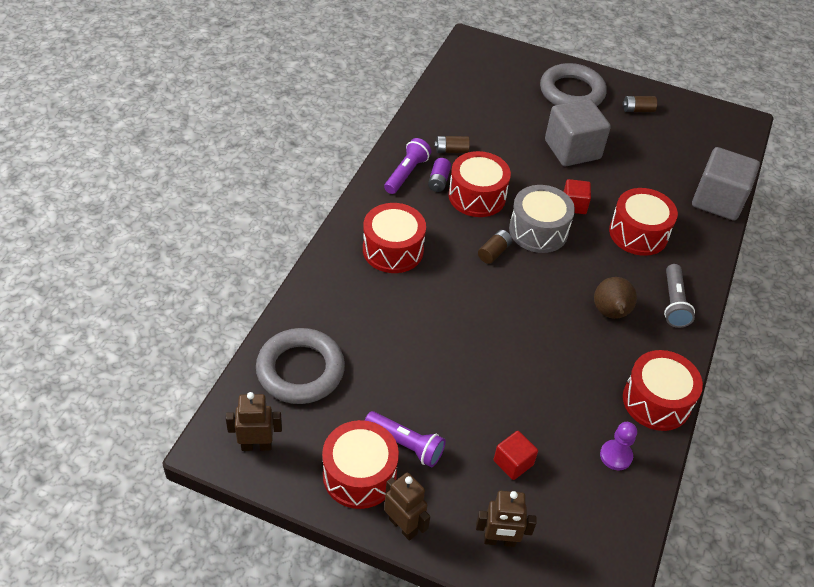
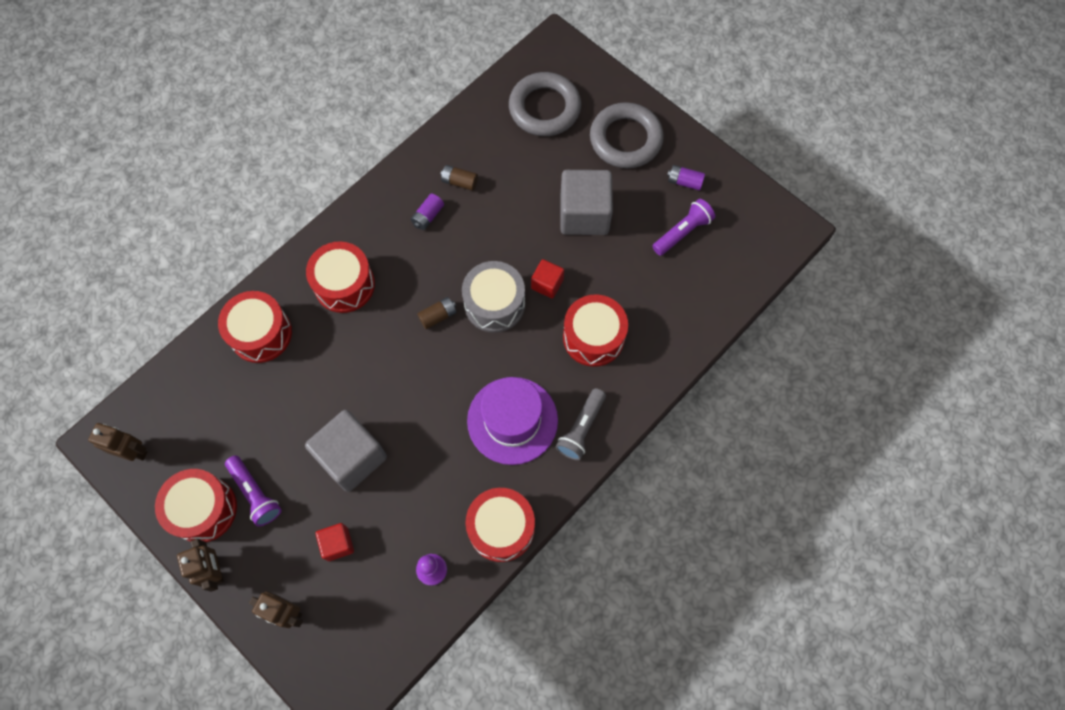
camera: 25 degrees right, 20 degrees up
(300, 370) = (202, 389): grey ring -> grey ring (544, 108)
(406, 173) = (401, 198): purple flashlight -> purple flashlight (682, 232)
(477, 196) = (456, 245): red drum -> red drum (261, 333)
(610, 313) = (512, 420): brown pear -> purple hat
(637, 110) = (684, 182): brown battery -> purple battery
(718, 200) = (702, 322): grey cube -> grey cube (352, 457)

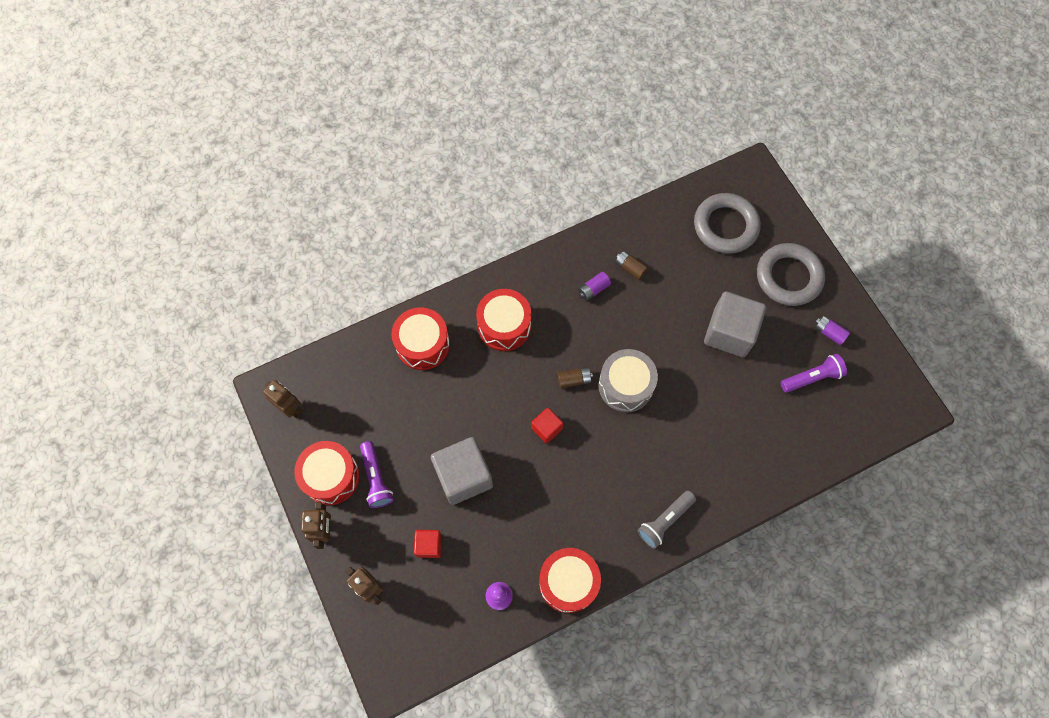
camera: 20 degrees right, 0 degrees up
(512, 420) = (608, 492): purple hat -> none
(547, 284) = (676, 383): red cube -> red cube (546, 428)
(593, 337) = (701, 444): red drum -> none

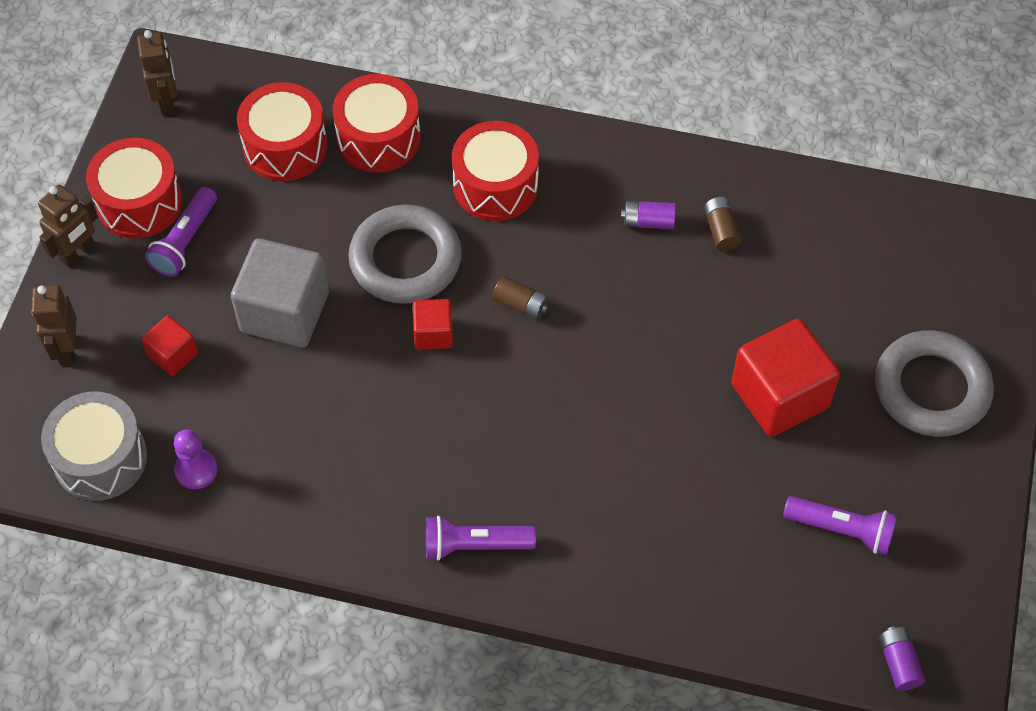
camera: 40 degrees right, 10 degrees down
(568, 582) = (290, 519): red drum -> red drum (285, 146)
(625, 385) = (579, 358): grey drum -> grey drum (100, 458)
(664, 521) = (474, 545): grey flashlight -> purple flashlight
(725, 226) = (902, 269): grey ring -> grey ring (405, 260)
(729, 333) = (779, 396): grey cube -> red cube
(829, 332) = (922, 494): purple battery -> purple battery (899, 663)

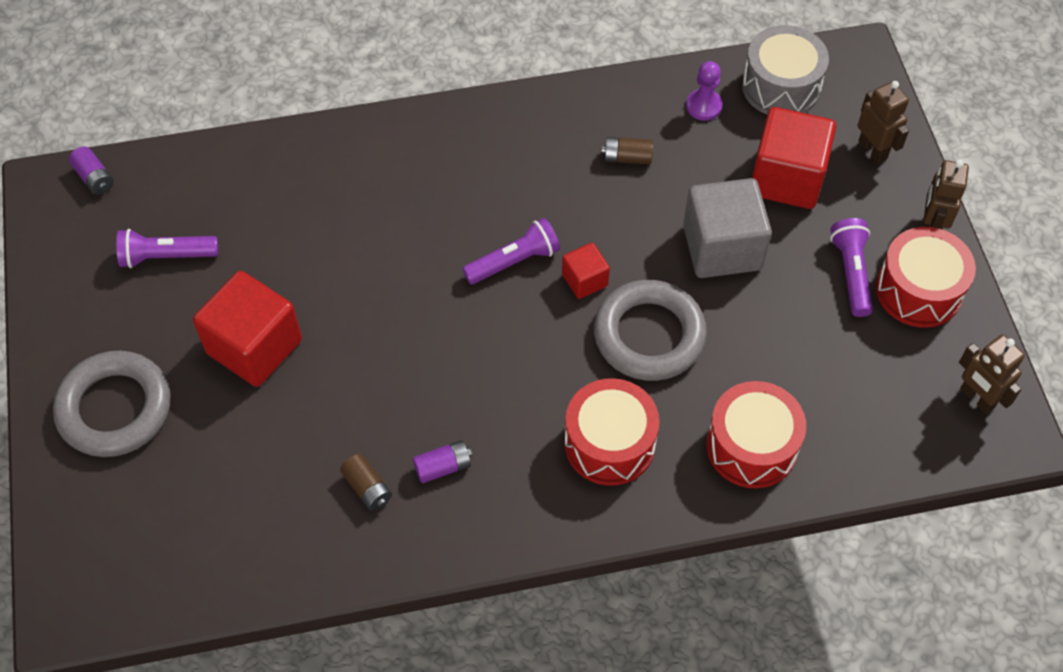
camera: 155 degrees right, 0 degrees up
(173, 355) = (786, 178): red cube -> red cube, size x1.95
(285, 146) = (832, 399): red drum -> none
(474, 545) = (459, 136): purple flashlight -> purple flashlight (514, 261)
(521, 305) = (522, 336): brown battery -> brown battery (627, 157)

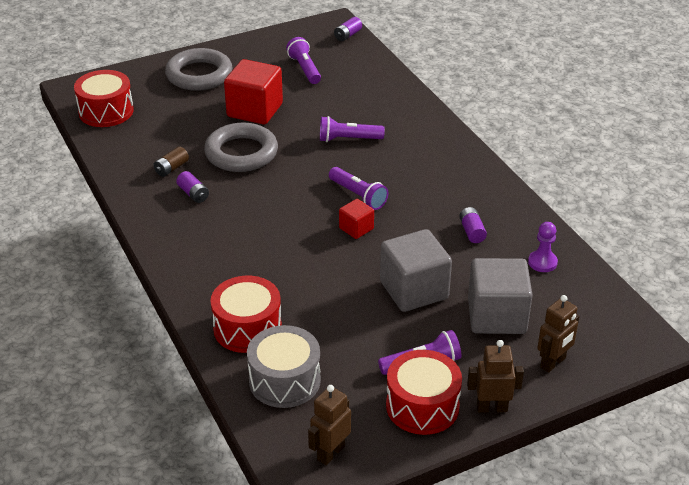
camera: 75 degrees right, 20 degrees down
(378, 242) = (348, 139): none -> purple flashlight
(609, 443) = (230, 260): red drum -> red drum (106, 111)
(627, 157) = (472, 231): brown battery -> purple battery
(649, 335) = (322, 265): grey ring -> grey ring (241, 153)
(781, 86) = (588, 301): grey drum -> grey drum (284, 380)
(786, 178) = (496, 316): red cube -> grey cube

